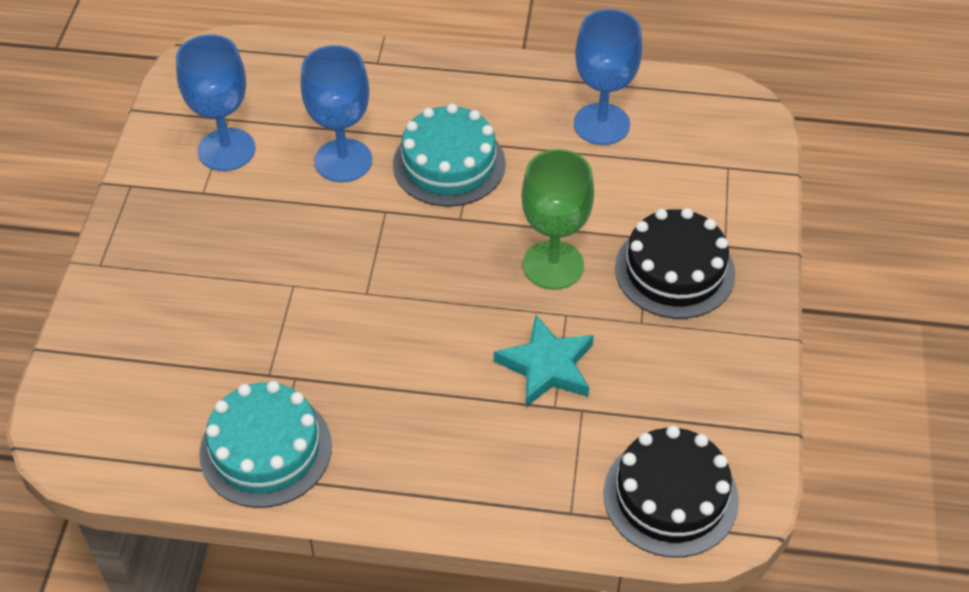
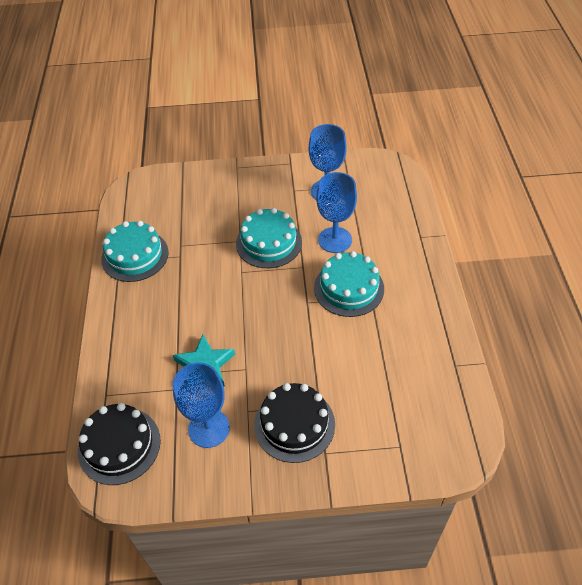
camera: 80 degrees right, 0 degrees up
(314, 246) = (269, 243): none -> turquoise cake
(553, 265) = (282, 355): green goblet -> none
(601, 124) = (413, 362): blue goblet -> blue goblet (209, 428)

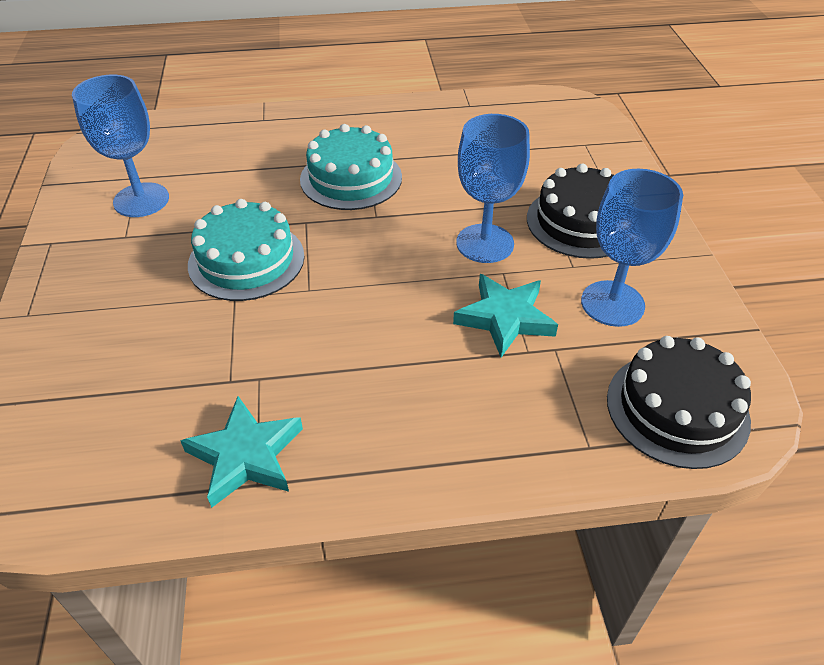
camera: 95 degrees left, 5 degrees down
(135, 255) = (246, 455): turquoise cake -> turquoise star
(335, 240) = (254, 191): blue goblet -> blue goblet (485, 243)

